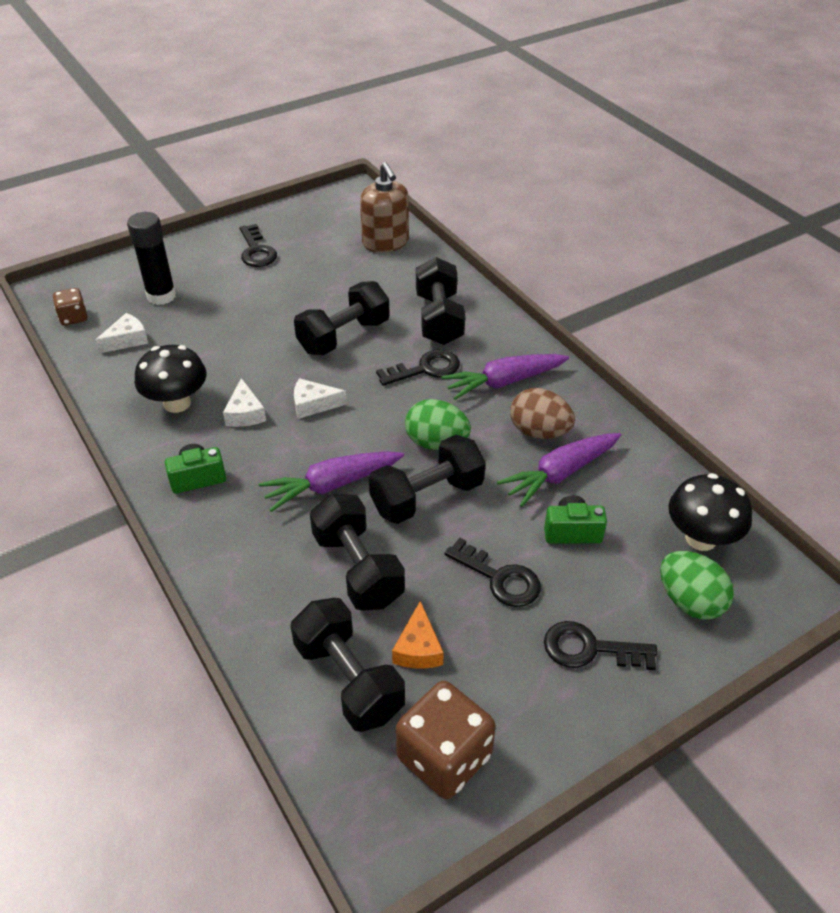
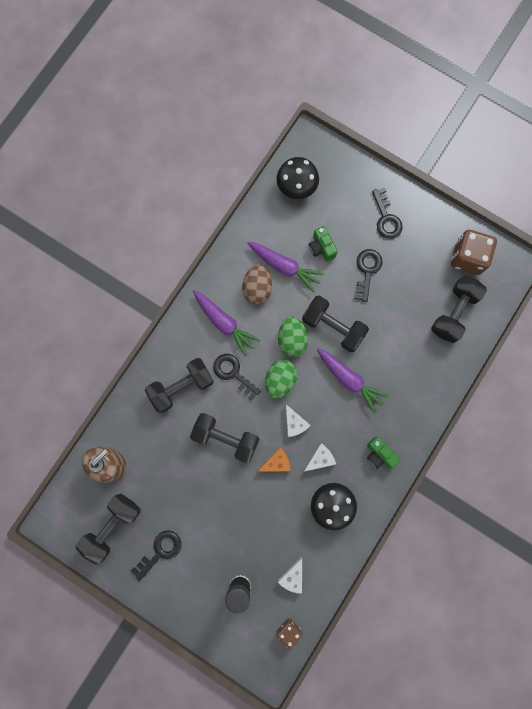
camera: 115 degrees left, 35 degrees up
(127, 340) = (293, 576): white cheese -> white cheese turned 90 degrees counterclockwise
(358, 569) = (395, 339): black dumbbell -> black dumbbell (112, 526)
(418, 648) = (423, 290): orange cheese -> orange cheese (276, 462)
(690, 601) = (338, 183): green egg -> green egg (280, 380)

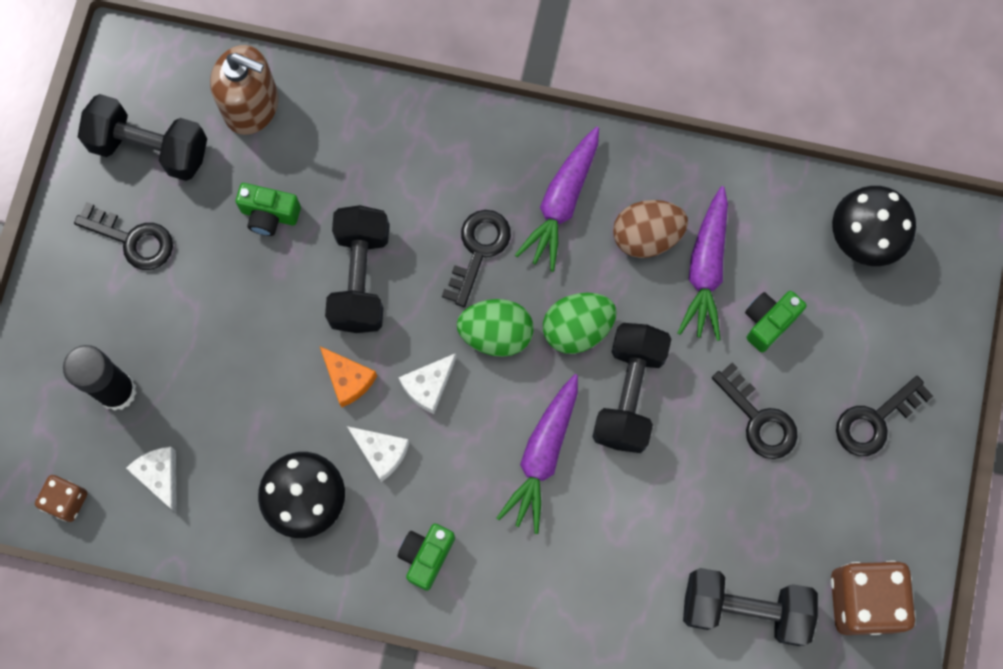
camera: 70 degrees right, 5 degrees down
(174, 474) = (269, 215): none -> green camera
(181, 387) = (422, 173): black dumbbell -> none
(293, 576) = (160, 476): white cheese -> white cheese turned 60 degrees clockwise
(367, 271) = (759, 419): black key -> black key turned 60 degrees clockwise

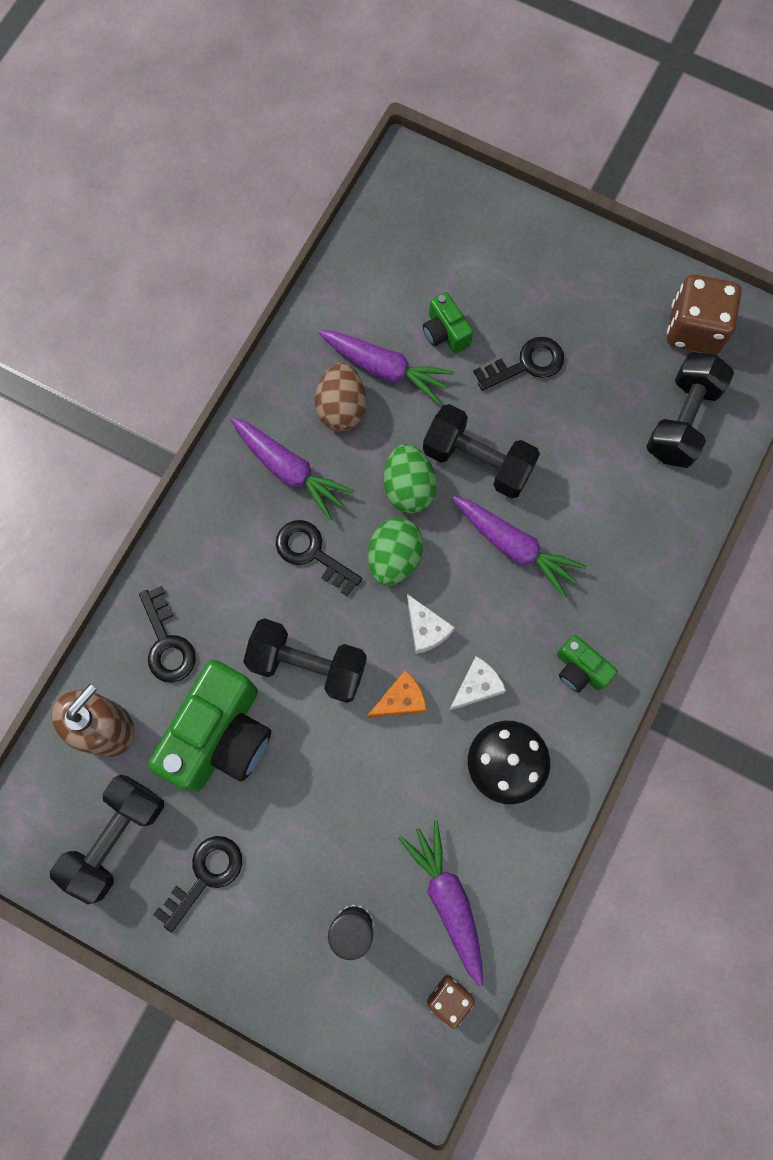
camera: 75 degrees left, 0 degrees up
(160, 476) = (448, 899): white cheese -> purple carrot
(269, 215) = (221, 735): green camera -> green camera, size x2.08
(863, 239) = (394, 239): black mushroom -> none
(875, 421) = (550, 277): black key -> black key (167, 643)

